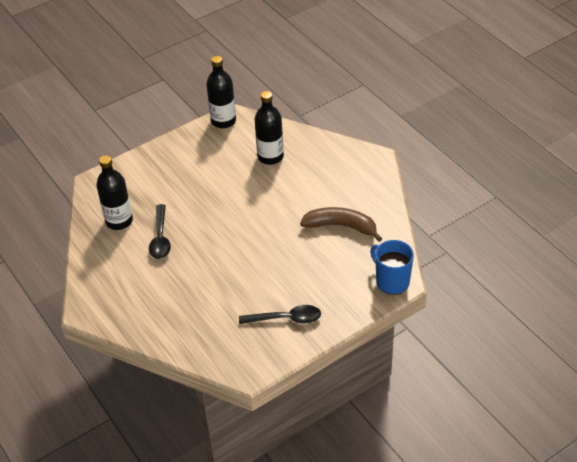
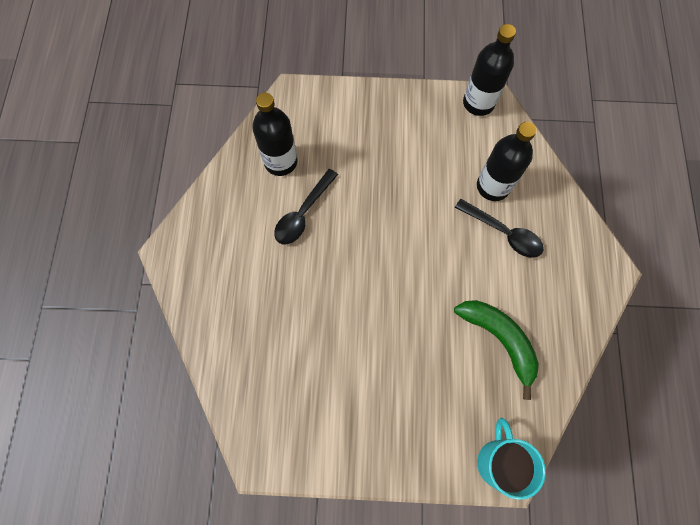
camera: 35 degrees right, 25 degrees up
(285, 319) = (347, 420): black spoon -> black spoon (503, 233)
(341, 226) = (499, 339): brown banana -> green banana
(391, 281) = (498, 461): blue mug -> turquoise mug

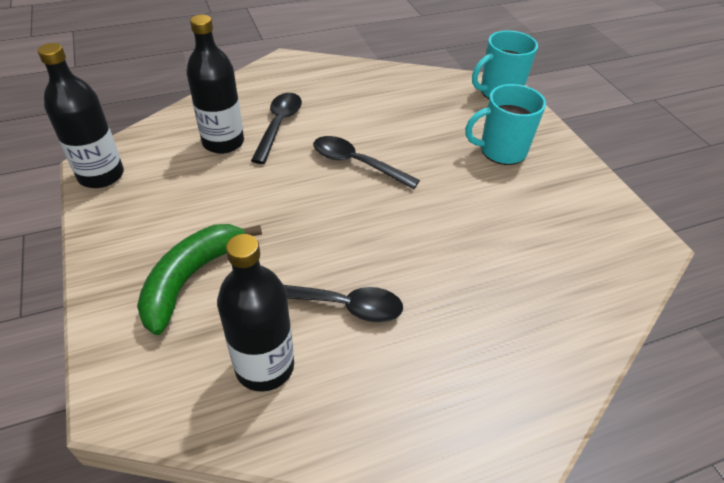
camera: 115 degrees left, 25 degrees down
(408, 406) = (501, 151): none -> turquoise mug
(433, 276) = (357, 163): none -> black spoon
(499, 339) = (394, 109): green banana -> green banana (190, 279)

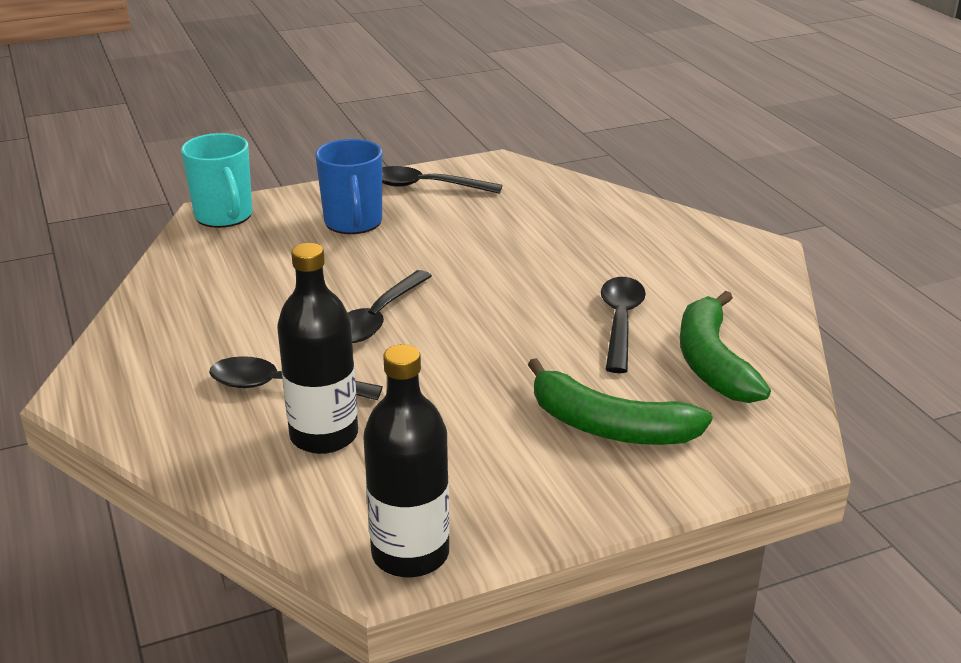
camera: 90 degrees left, 15 degrees down
(264, 366) = (712, 362): black bottle -> green banana
(501, 151) = (353, 223): turquoise mug -> blue mug
(580, 192) = (427, 186): none -> black spoon

